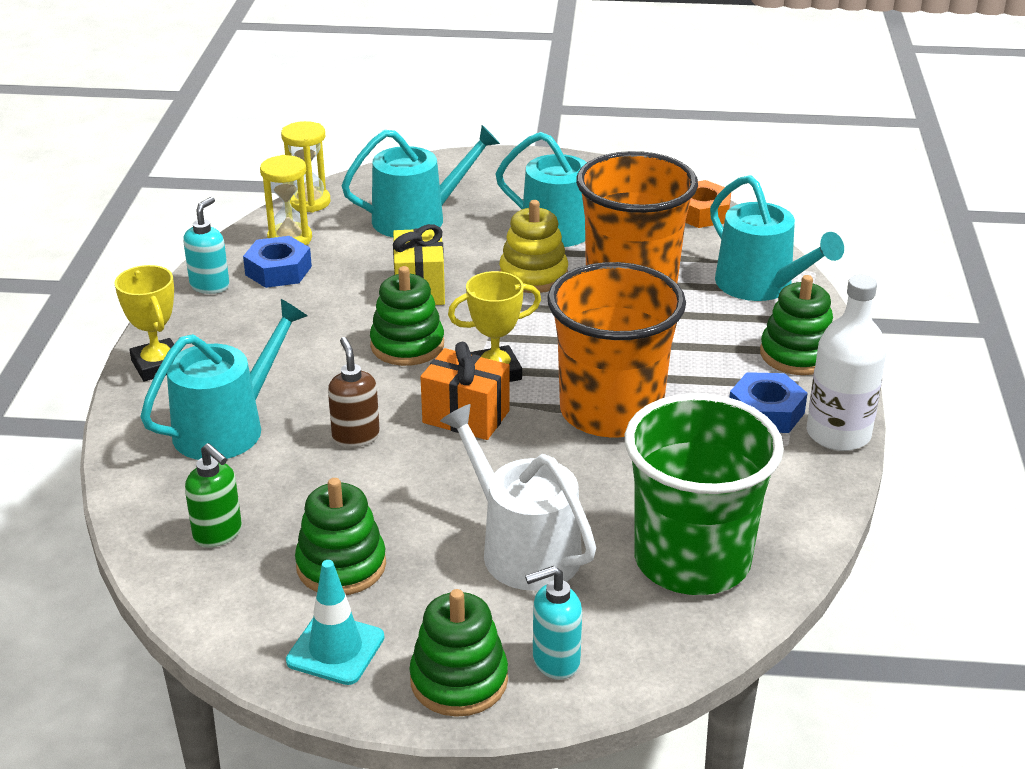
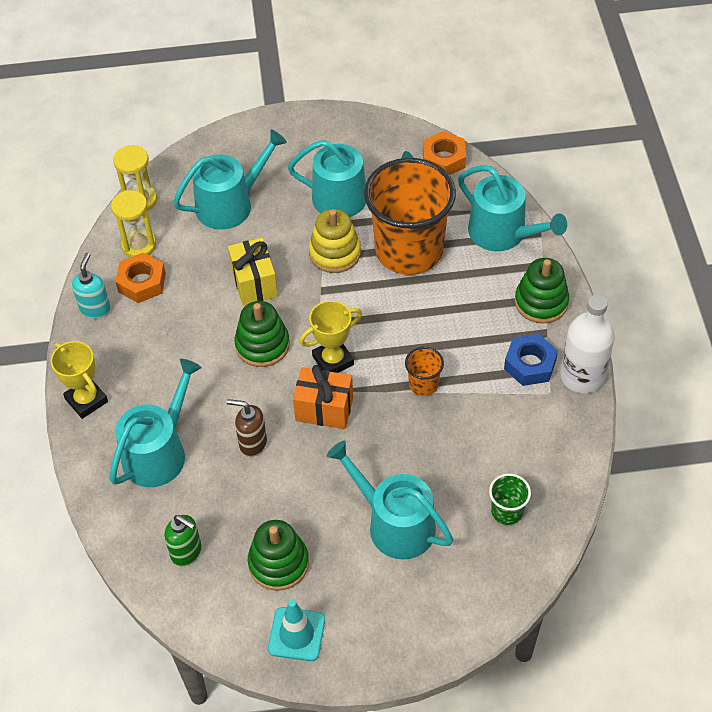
camera: 10 degrees left, 20 degrees up
(278, 270) = (142, 282): blue nut -> orange nut
(355, 436) = (252, 443): brown soap dispenser -> brown soap dispenser turned 45 degrees counterclockwise
(459, 680) = (382, 642): green stacking toy -> none
(523, 548) = (394, 524): white watering can -> turquoise watering can
(555, 661) = (438, 614): turquoise soap dispenser -> none
(611, 411) = (423, 384): orange cup -> orange cup, size x0.41
(692, 560) = (507, 511): green cup -> green cup, size x0.41

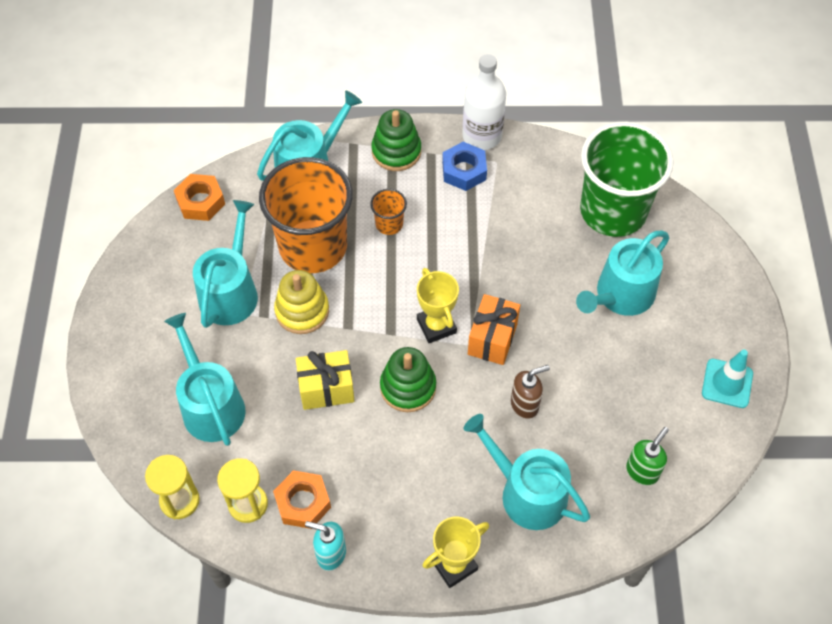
camera: 85 degrees left, 5 degrees up
(252, 443) = (525, 405): brown soap dispenser -> brown soap dispenser turned 135 degrees counterclockwise
(278, 563) = (656, 392): green stacking toy -> none
(423, 384) = (474, 254): orange cup -> orange cup (389, 224)
(507, 511) = (613, 211): green cup -> green cup, size x2.44

